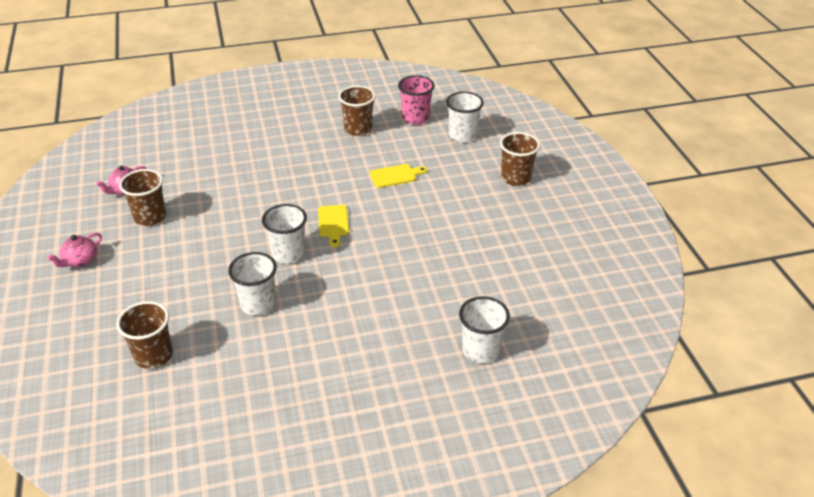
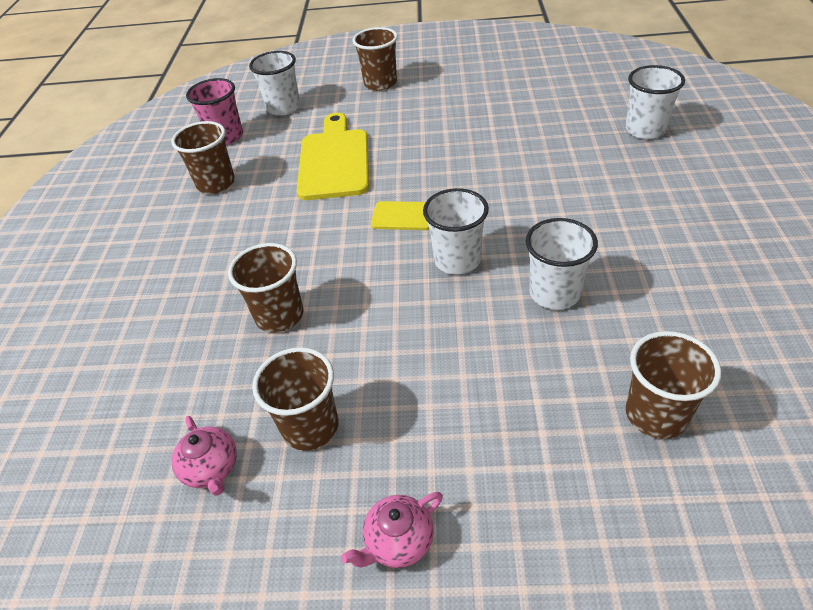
camera: 70 degrees left, 5 degrees up
(80, 260) = (398, 541): pink teapot -> pink teapot turned 90 degrees clockwise
(232, 187) = (279, 316): none -> brown cup
(395, 176) = (334, 160): yellow cutting board -> yellow cutting board, size x1.92

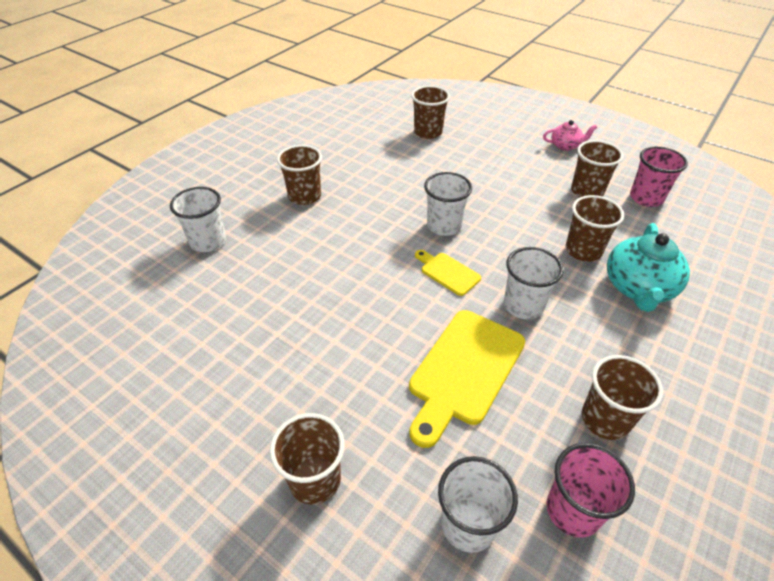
camera: 150 degrees left, 0 degrees up
(204, 301) = (638, 288): none -> turquoise teapot
(211, 468) = (646, 198): pink teapot -> pink cup
(554, 293) = (411, 184): white cup -> white cup (523, 305)
(642, 209) = (304, 196): none -> brown cup

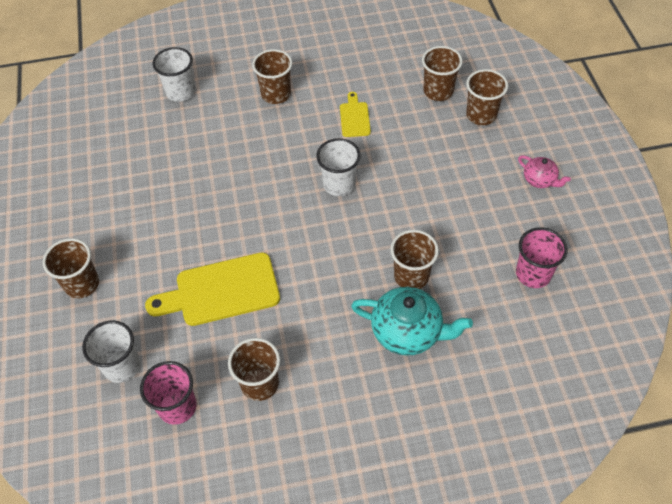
camera: 45 degrees right, 10 degrees up
(447, 272) = (295, 221): yellow cutting board -> yellow cutting board (354, 117)
(523, 305) = (311, 281): white cup -> none
(587, 191) = (491, 233): brown cup -> brown cup (481, 115)
(638, 288) = (408, 332): turquoise teapot -> turquoise teapot turned 135 degrees counterclockwise

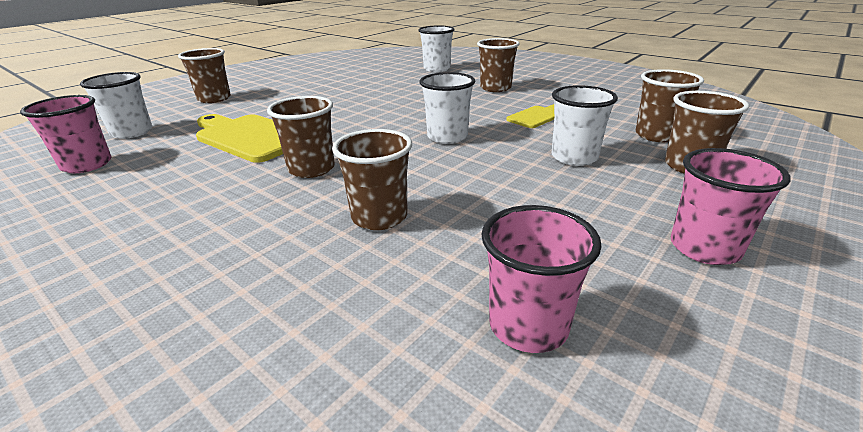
camera: 50 degrees right, 25 degrees down
(260, 383) = (134, 190): brown cup -> brown cup (311, 169)
(408, 332) = (281, 250): turquoise teapot -> none
(427, 150) = (574, 157): none -> white cup
(540, 180) = (704, 248): pink teapot -> pink cup

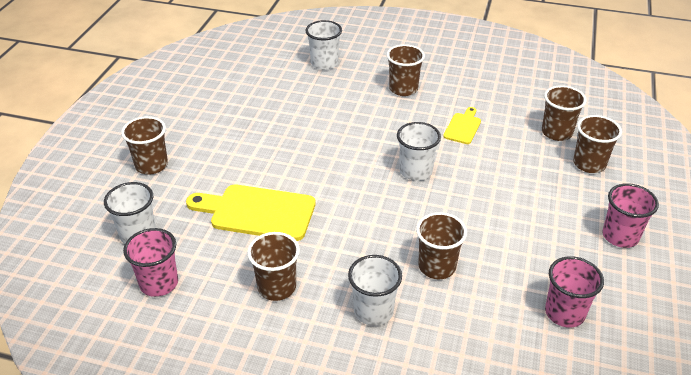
camera: 25 degrees left, 10 degrees up
(311, 169) = (348, 235): brown cup -> brown cup (277, 287)
(574, 157) = (517, 173): white cup -> white cup (373, 311)

